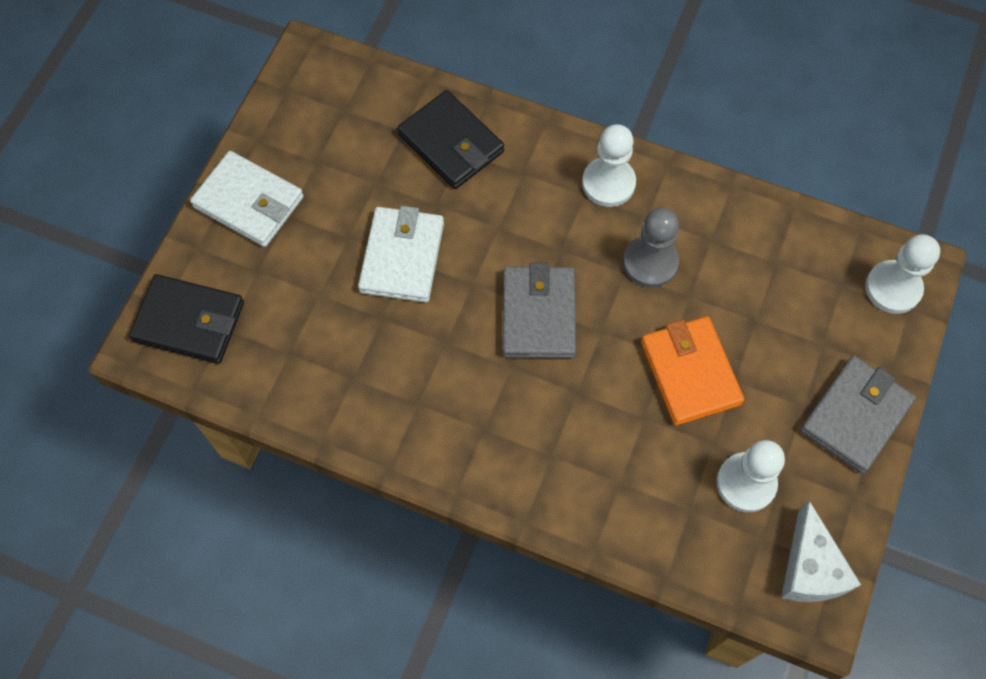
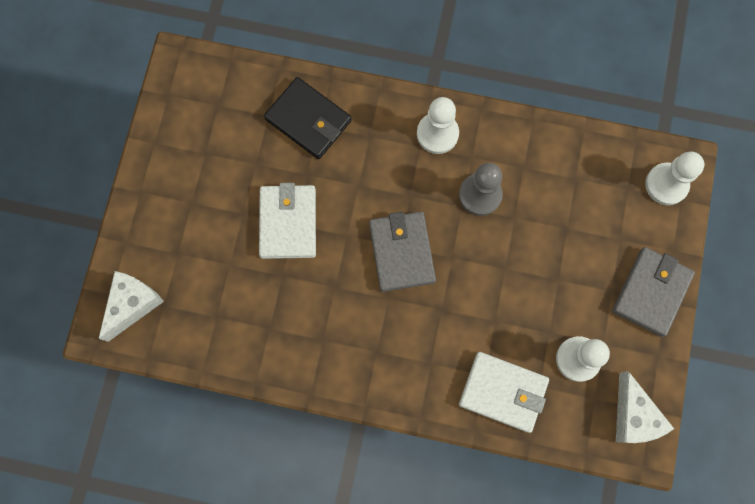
camera: 10 degrees left, 10 degrees up
(189, 321) = (133, 304): black wallet -> white cheese
(249, 202) = (158, 197): white wallet -> white wallet (503, 392)
(690, 373) = (523, 279): orange wallet -> none

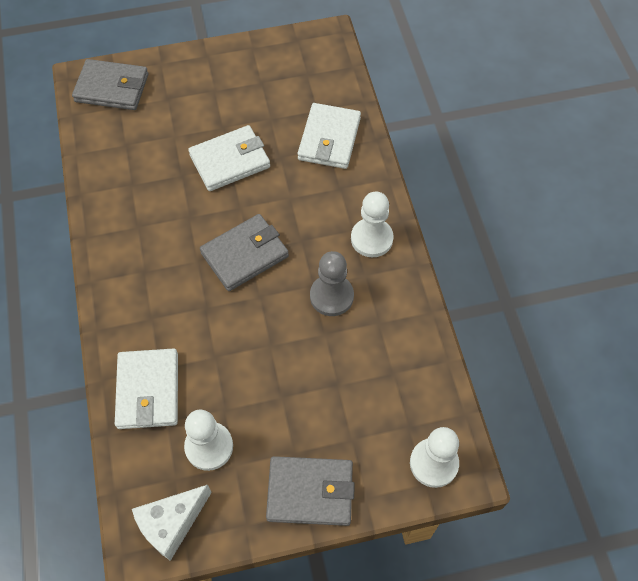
camera: 65 degrees right, 15 degrees down
(133, 304) = (112, 88): white cheese -> grey wallet
(308, 120) = (329, 139): black wallet -> white wallet

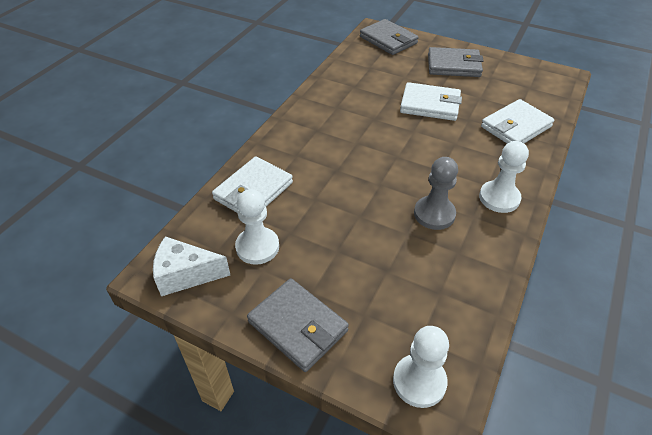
camera: 40 degrees right, 15 degrees down
(244, 254) = (392, 156): grey wallet -> grey wallet (453, 65)

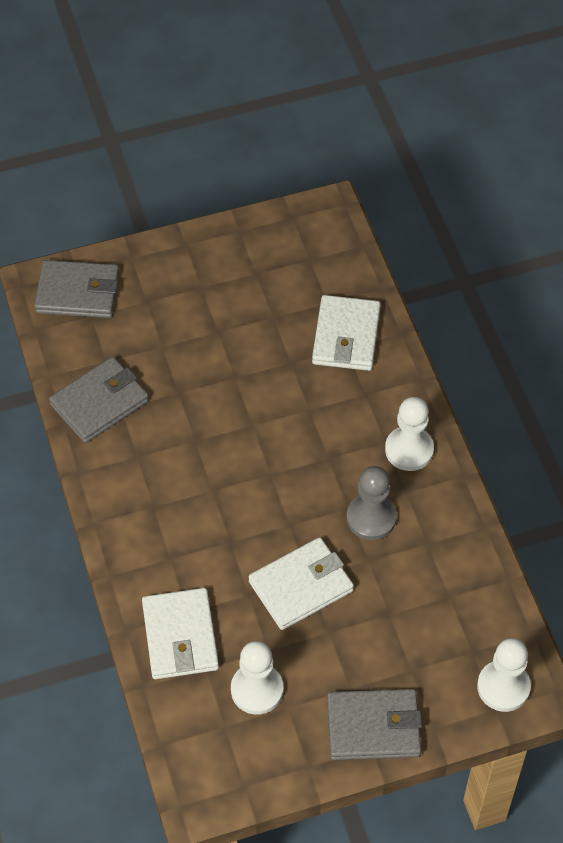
camera: 45 degrees left, 10 degrees up
(186, 275) = (228, 771): white cheese -> none
(430, 105) = (233, 371): white wallet -> white wallet (301, 586)
(453, 65) = (198, 283): grey wallet -> grey wallet (99, 403)

